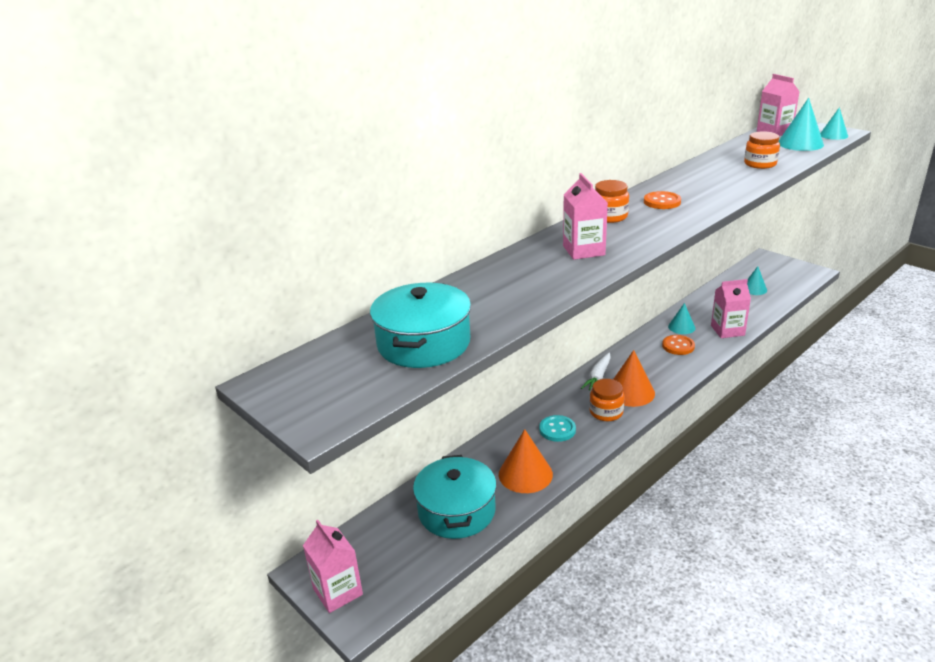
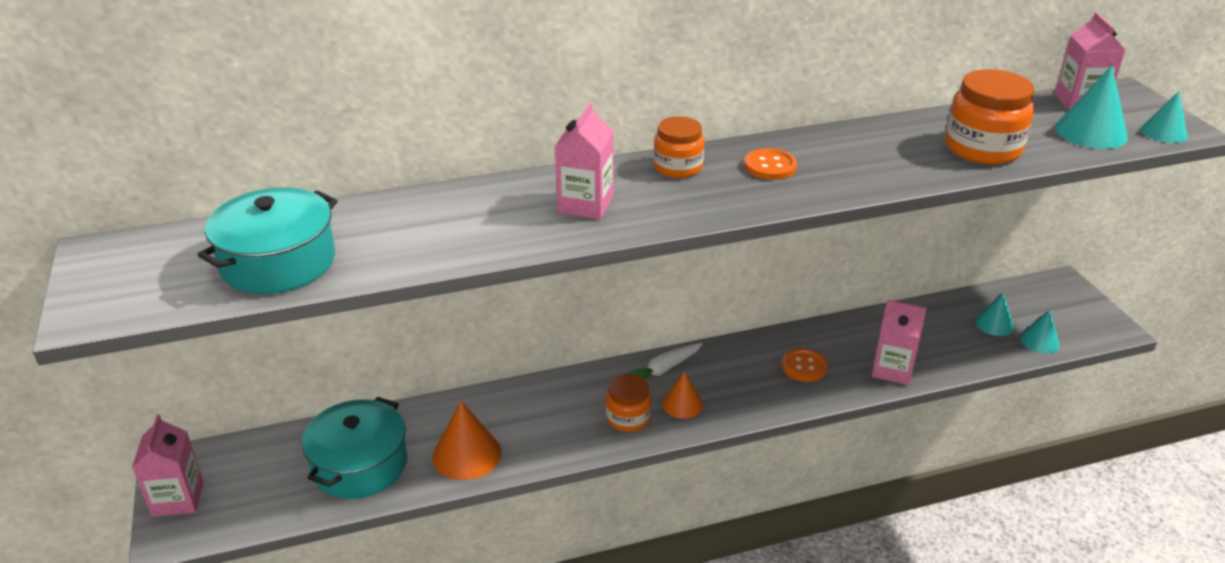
camera: 25 degrees right, 5 degrees up
(557, 429) = (552, 416): turquoise button -> none
(630, 392) = (682, 404): orange cone -> orange cone, size x0.63
(681, 327) = (836, 342): turquoise cone -> turquoise cone (1039, 341)
(760, 164) = (982, 148): orange jar -> orange jar, size x1.58

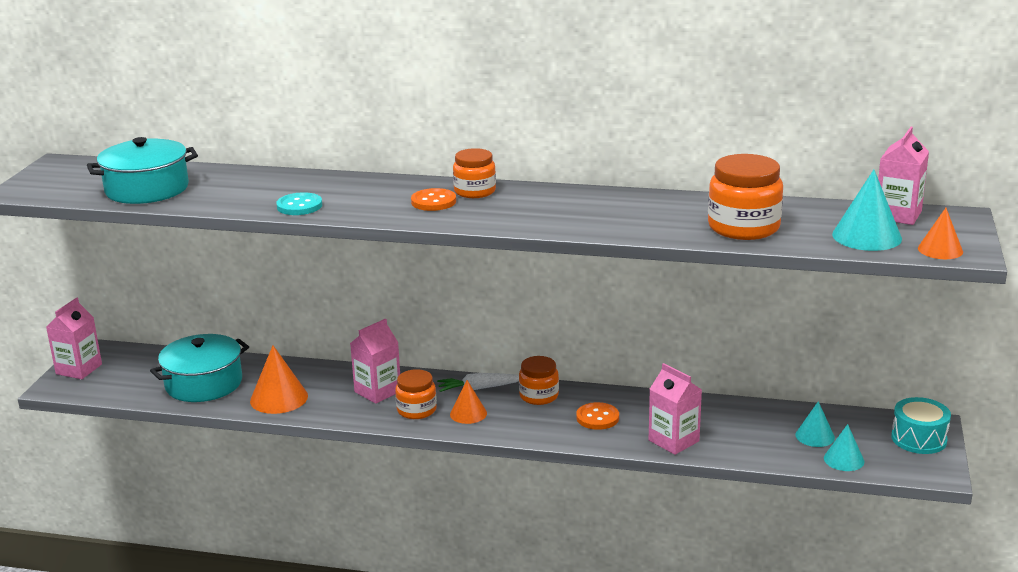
camera: 30 degrees right, 10 degrees down
(508, 237) = (299, 206): none -> turquoise button
(585, 204) = (376, 199): pink carton -> pink carton (378, 391)
(728, 359) = (539, 396): none -> orange jar
(770, 166) = (545, 204): orange button -> orange button (433, 201)
(1069, 299) = (919, 439): none -> turquoise drum
(1164, 132) = (940, 250): turquoise cone -> orange cone

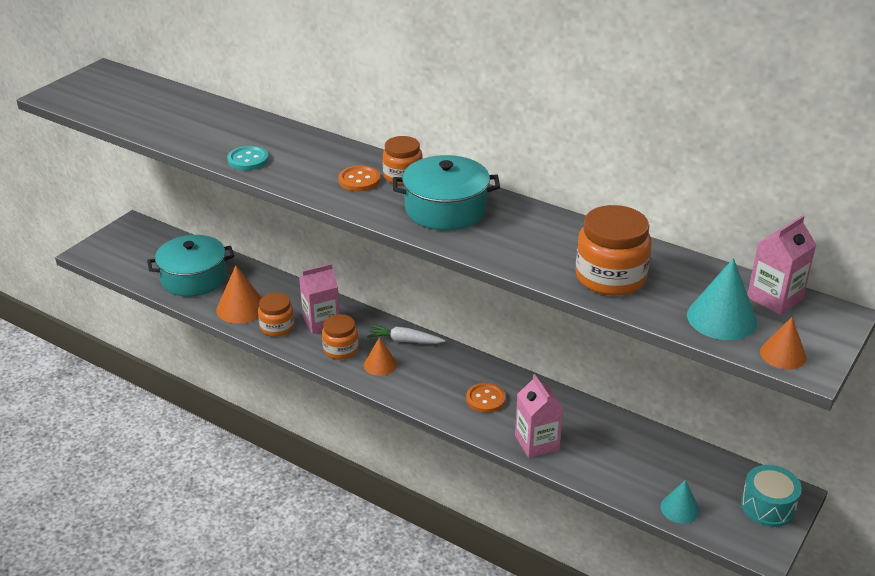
camera: 20 degrees right, 10 degrees up
(79, 369) = (112, 240): pink carton -> none
(147, 189) = (146, 114): turquoise pot -> turquoise pot (445, 209)
(539, 396) = (450, 362): orange jar -> orange jar (277, 327)
(815, 436) = (669, 474): turquoise cone -> none

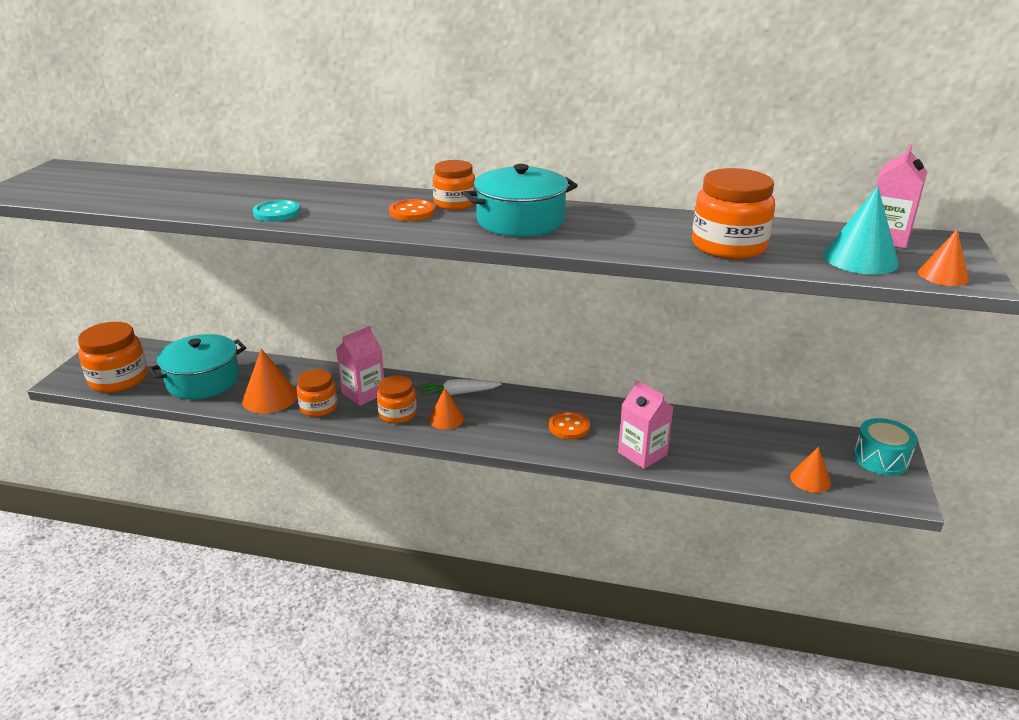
camera: 20 degrees left, 5 degrees down
(127, 261) = (118, 379): none -> orange jar
(680, 508) = (810, 479): turquoise cone -> orange cone

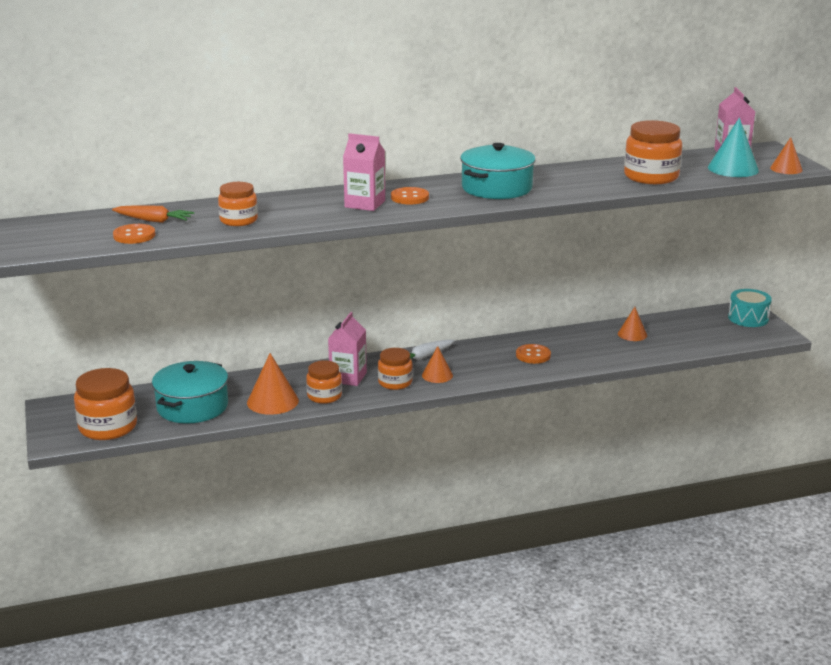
camera: 30 degrees left, 5 degrees down
(108, 196) = (134, 235): none -> orange button
(152, 185) = (153, 220): none -> orange carrot
(277, 213) = (308, 218): turquoise button -> none
(454, 203) = (429, 186): orange jar -> orange jar (238, 220)
(642, 453) = (601, 357): pink carton -> pink carton (365, 204)
(810, 479) = (719, 341): orange cone -> orange cone (632, 334)

